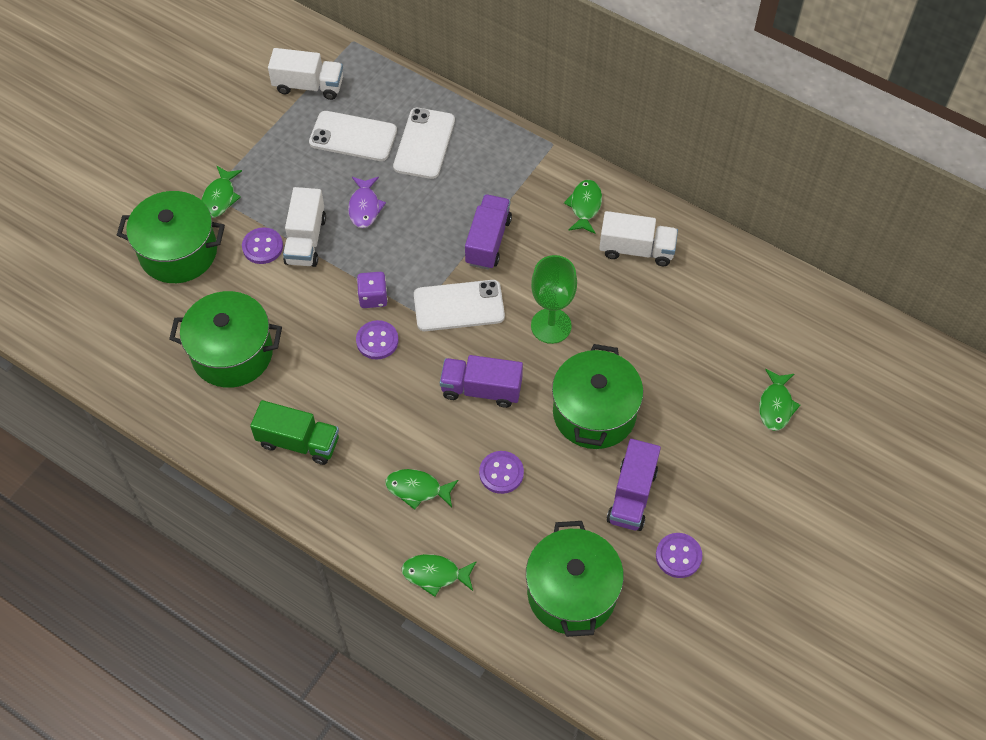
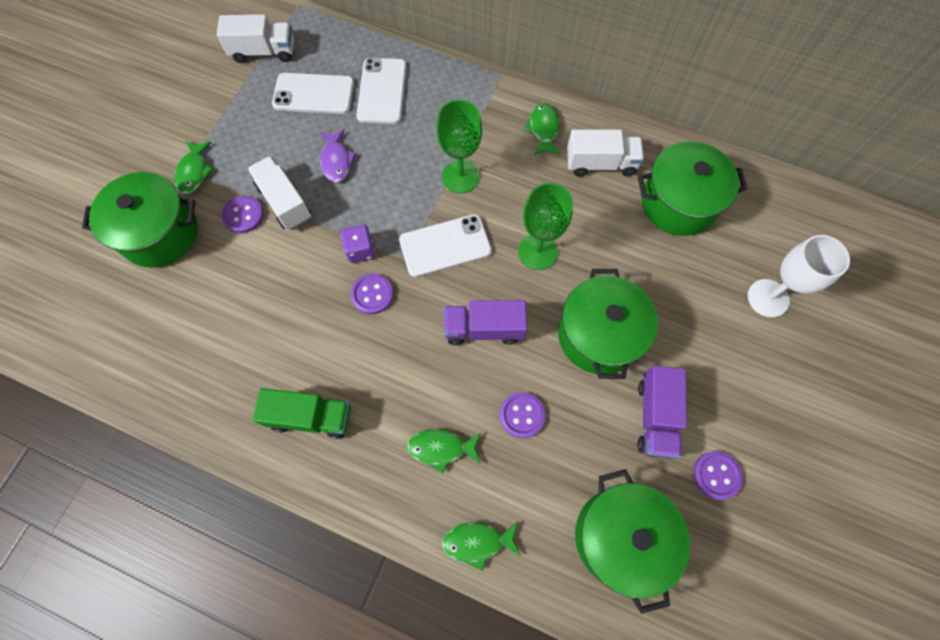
camera: 10 degrees left, 10 degrees up
(232, 353) = (229, 331): green pot -> green pot (678, 203)
(306, 240) = (285, 202): white truck -> white truck turned 150 degrees clockwise
(488, 241) = (460, 177): purple truck -> green goblet
(776, 405) = (768, 298): green fish -> white goblet

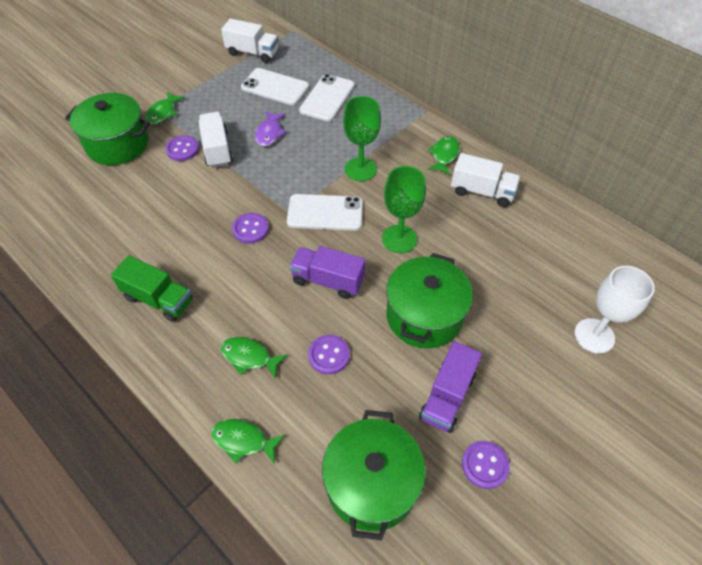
camera: 20 degrees right, 15 degrees down
(360, 250) = (257, 196): purple dice -> none
(678, 203) = (539, 239): green pot -> none

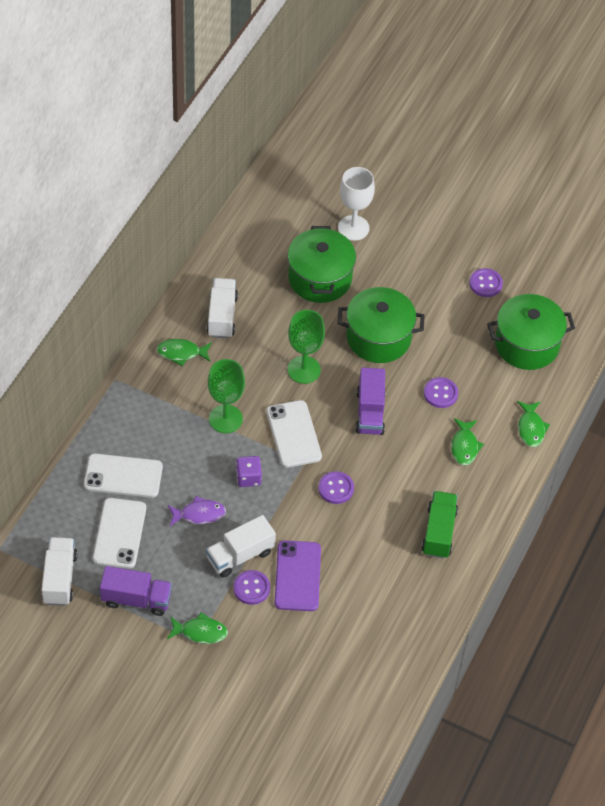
camera: 110 degrees left, 0 degrees up
(117, 144) = (265, 655): green pot -> green pot (320, 278)
(176, 180) = (297, 576): none -> purple phone
(291, 171) = (248, 478): none -> purple dice
(447, 396) = (443, 312): purple truck -> purple truck (136, 599)

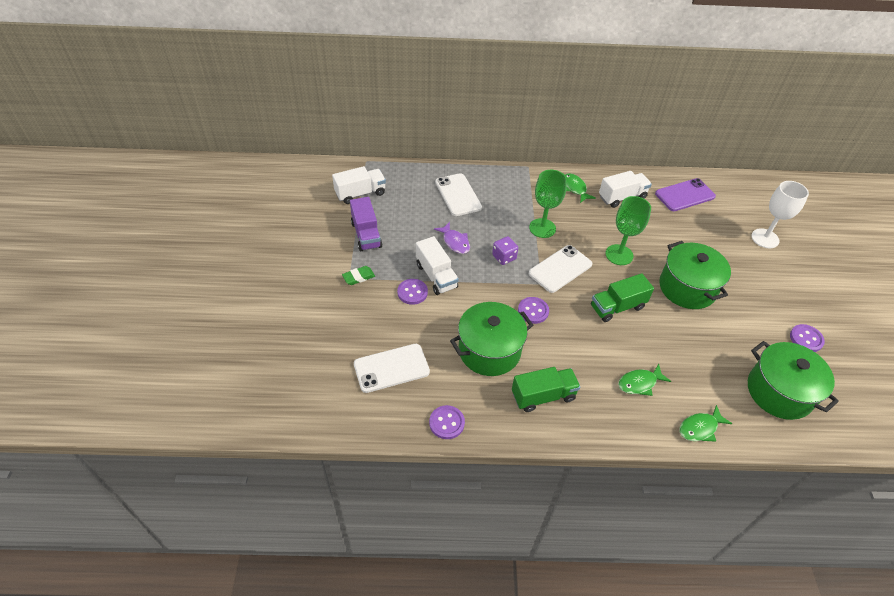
camera: 65 degrees right, 5 degrees down
(119, 533) = (412, 208): white phone -> white phone (391, 368)
(200, 632) = (358, 277): green fish -> green eraser
(240, 555) = (436, 276): white truck -> white truck turned 150 degrees counterclockwise
(297, 576) = (440, 316): purple phone -> purple phone (685, 195)
(320, 278) = (703, 236): green pot -> green pot (489, 350)
(370, 412) = (617, 307): purple truck -> green truck
(440, 393) = (674, 347): purple button -> purple button (446, 423)

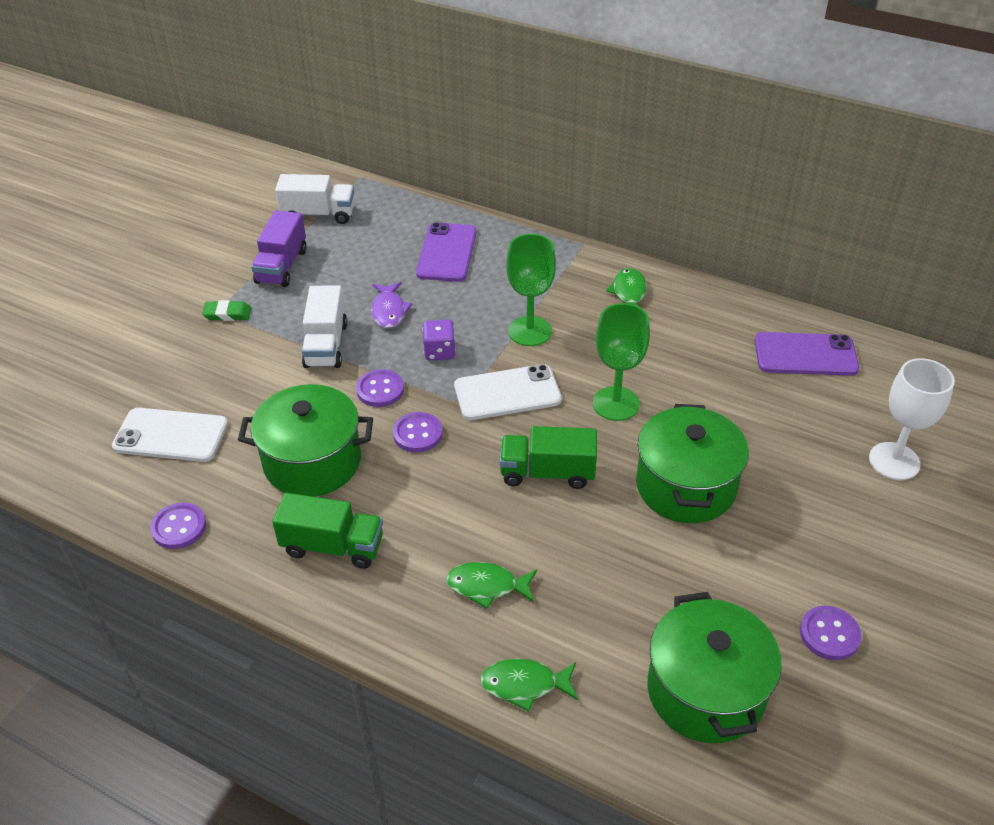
camera: 30 degrees right, 5 degrees down
(412, 292) = (277, 354): purple button -> purple button (380, 390)
(458, 195) = (447, 253): white phone -> purple phone
(622, 197) = (694, 327): white truck -> none

